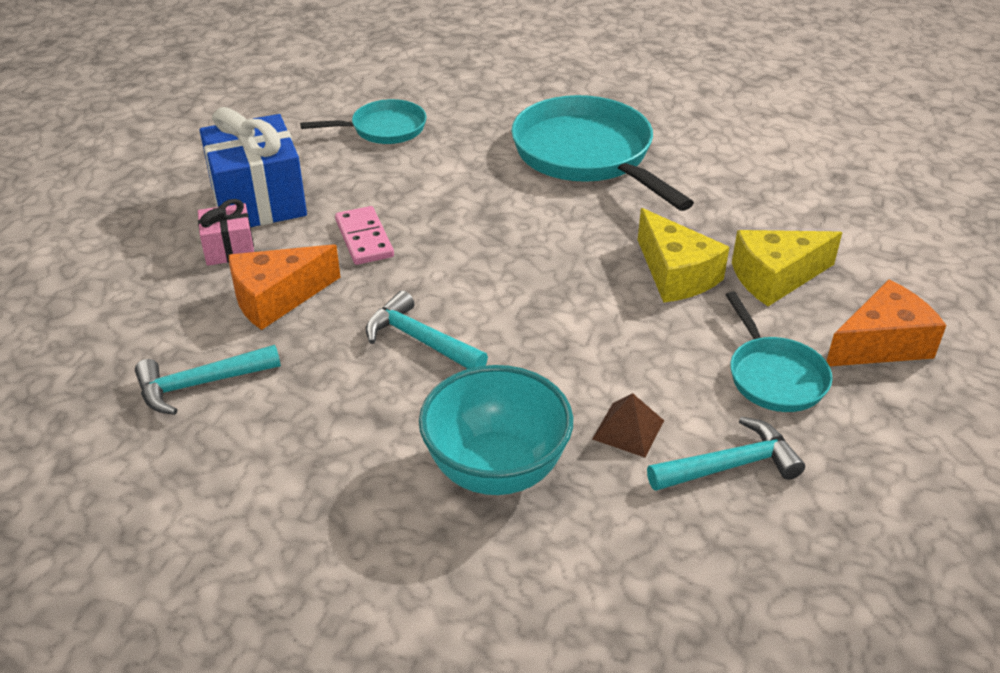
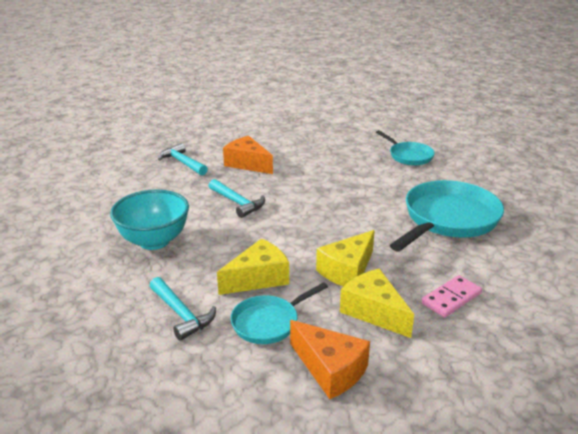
camera: 70 degrees right, 10 degrees down
(229, 249) = (275, 146): pink gift -> none
(258, 201) = (316, 142): blue gift -> none
(364, 239) = (307, 173): pink domino -> pink domino (451, 298)
(419, 340) = (238, 203): turquoise hammer -> turquoise hammer turned 120 degrees clockwise
(628, 429) = (197, 275): brown pyramid -> none
(663, 364) = (258, 278): none -> yellow cheese

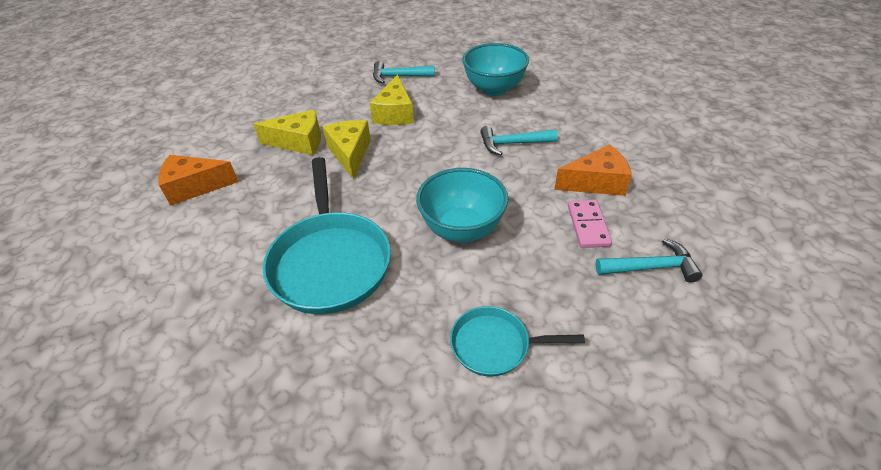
camera: 130 degrees right, 15 degrees up
(182, 162) = (635, 142): turquoise hammer -> turquoise hammer (651, 267)
(268, 322) = (350, 101): turquoise pan -> none
(330, 369) = (287, 105): orange cheese -> orange cheese (194, 187)
(352, 189) = (462, 229): none -> turquoise bowl
(451, 298) = (256, 184): pink domino -> pink domino (587, 225)

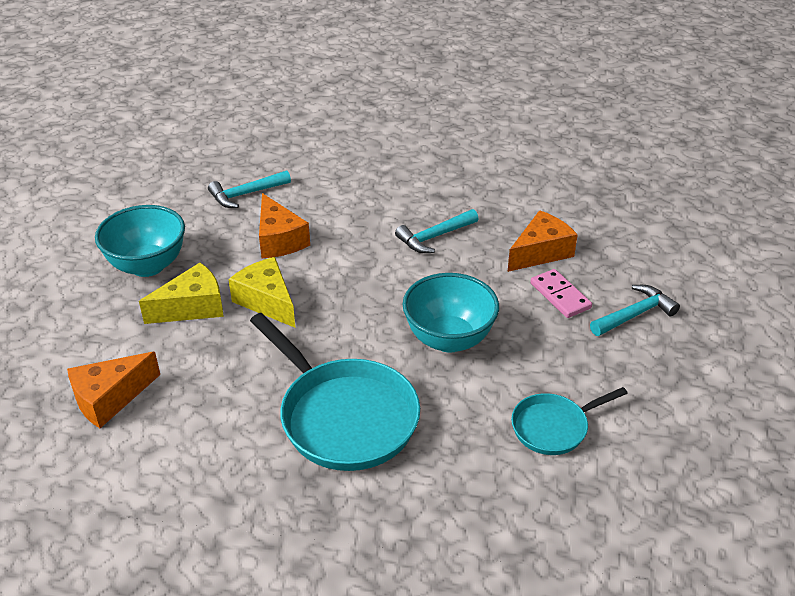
camera: 30 degrees left, 5 degrees down
(395, 113) = (279, 240): yellow cheese -> orange cheese
(494, 89) = (369, 180): turquoise bowl -> turquoise bowl (147, 265)

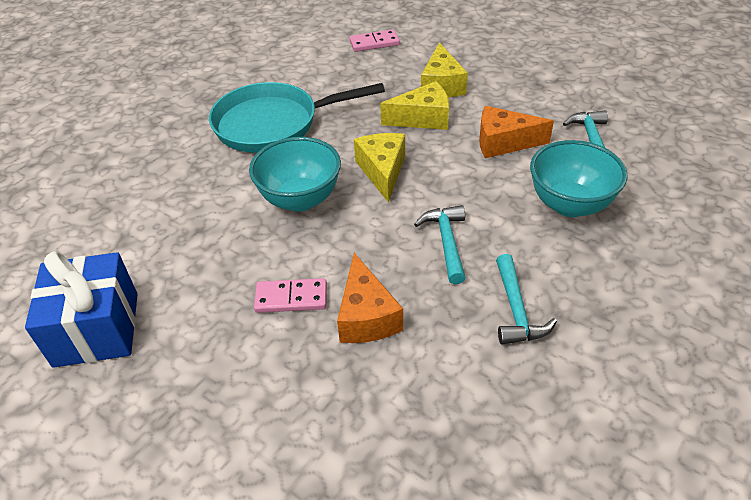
camera: 120 degrees right, 5 degrees up
(110, 398) = (374, 43): orange cheese -> pink domino
(147, 265) = (508, 74): turquoise bowl -> turquoise bowl (570, 204)
(371, 300) = (382, 171): none -> yellow cheese
(553, 427) = (161, 220): turquoise pan -> none
(635, 314) = (218, 344): turquoise hammer -> turquoise hammer (516, 310)
(694, 393) = (96, 329): none -> blue gift

